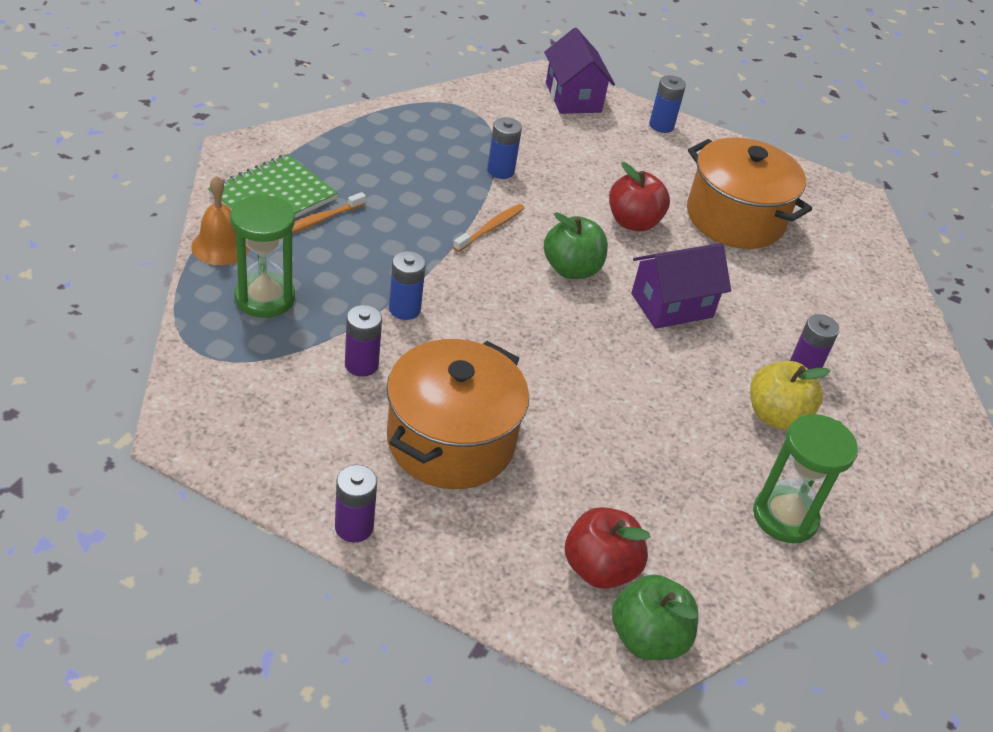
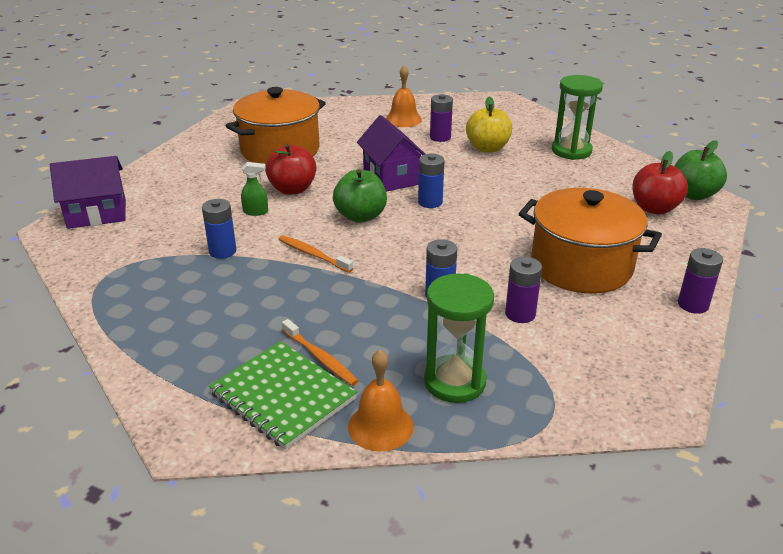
camera: 85 degrees left, 10 degrees down
(580, 194) = (256, 212): none -> green spray bottle
(661, 125) = (149, 173): blue battery -> blue battery (430, 202)
(858, 339) = (403, 119): none -> orange bell

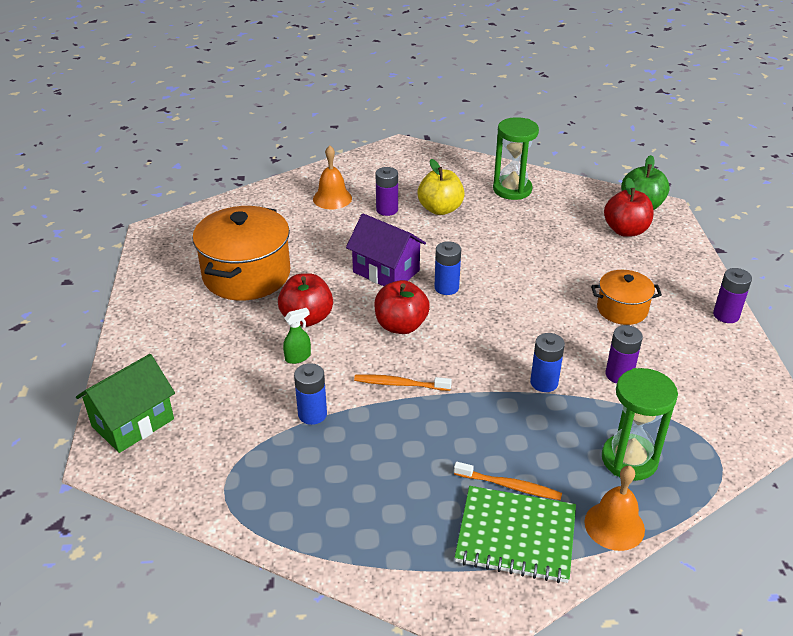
camera: 30 degrees left, 5 degrees up
(97, 214) = (133, 423): purple house -> green house
(360, 216) = (401, 325): green apple -> red apple
(581, 266) = (622, 309): orange pot -> orange pot, size x0.55

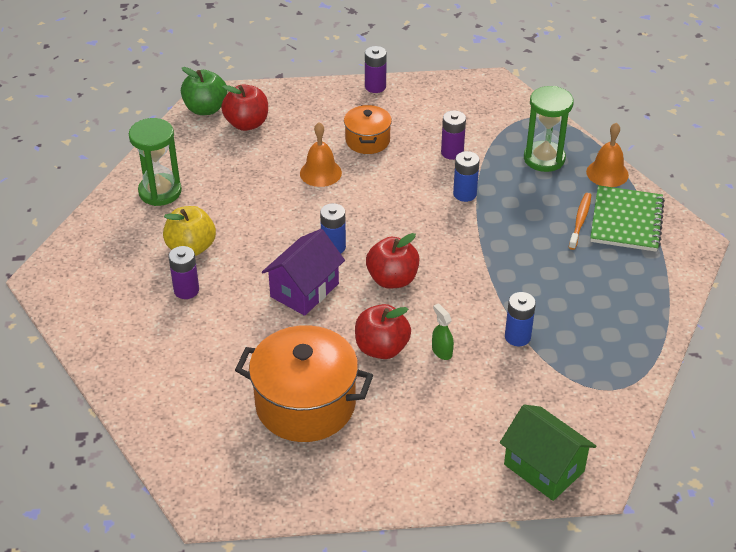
camera: 90 degrees left, 5 degrees up
(332, 198) = (154, 338): orange bell -> orange bell (320, 173)
(400, 384) = (473, 280): orange toothbrush -> none

